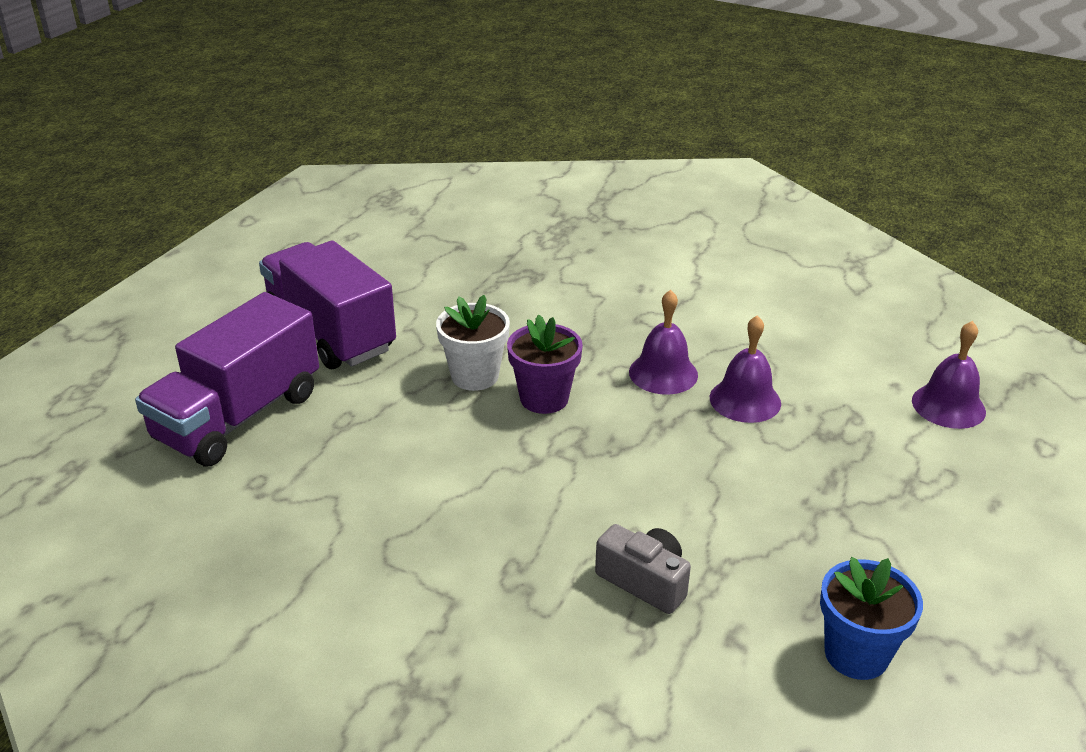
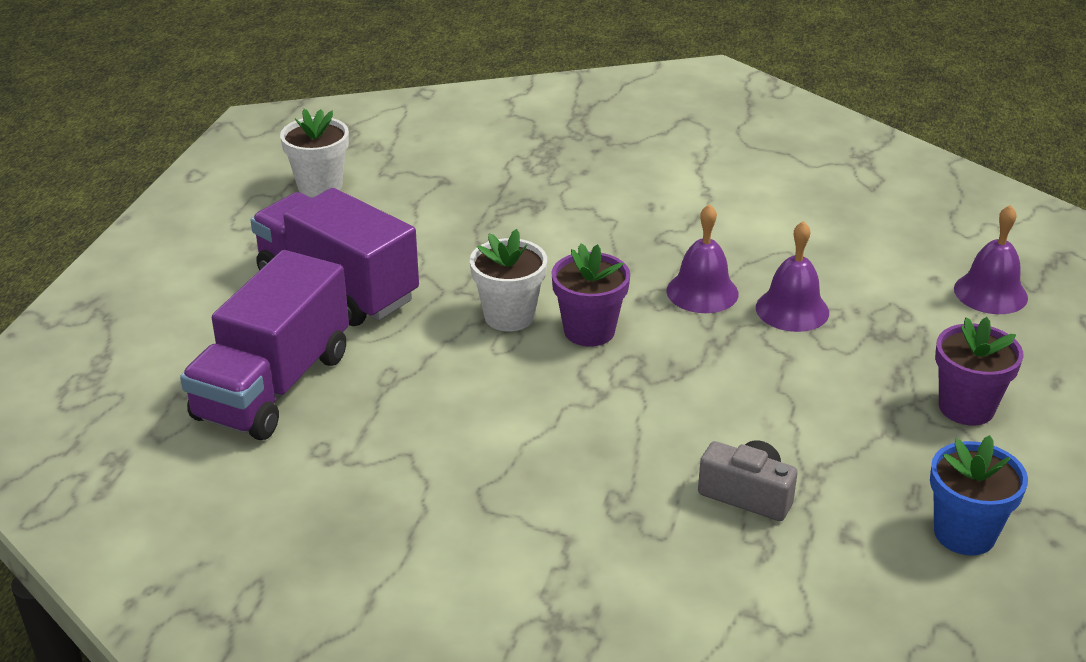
camera: 10 degrees left, 0 degrees up
(350, 240) = (320, 186): none -> white flower pot
(893, 520) = (966, 407): none -> purple flower pot

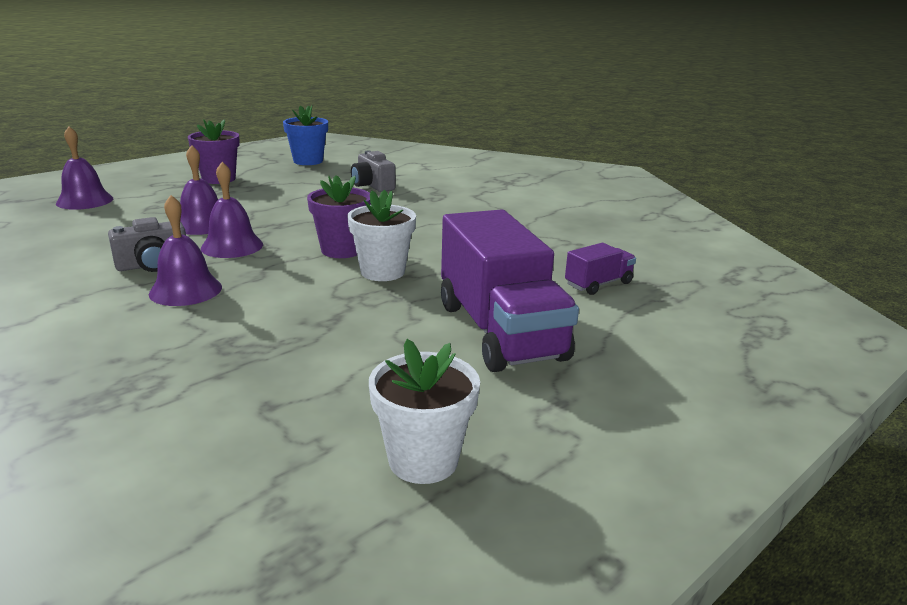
camera: 150 degrees left, 10 degrees down
(273, 386) = (598, 284): purple truck -> purple truck, size x0.46
(643, 231) = (185, 290): none -> purple bell
(722, 243) = (153, 265): none -> grey camera

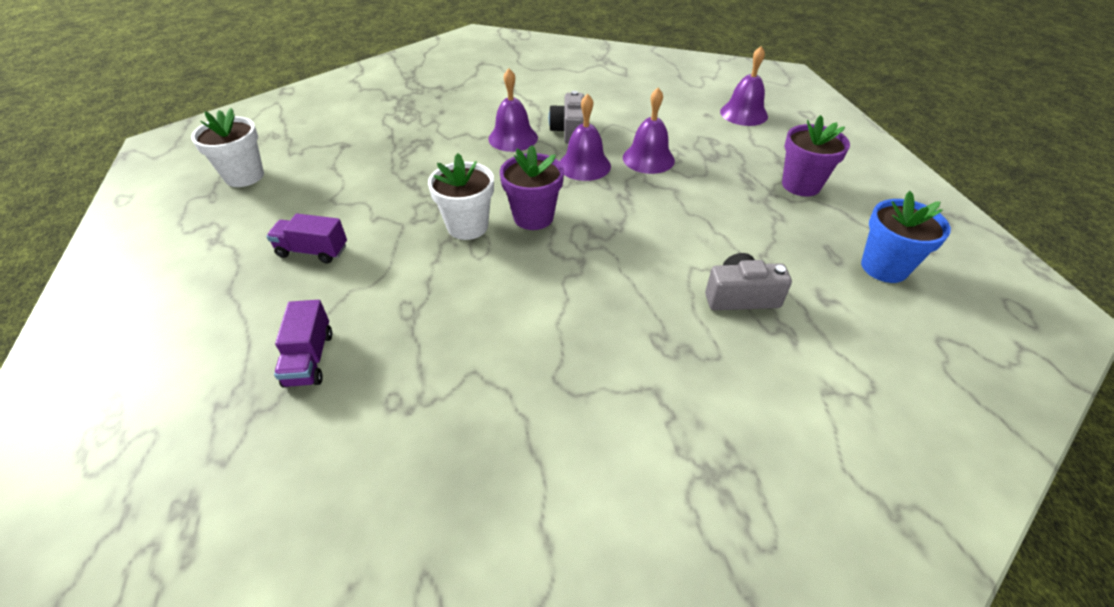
camera: 120 degrees right, 20 degrees up
(500, 331) = (312, 251): purple truck -> purple truck, size x0.46

